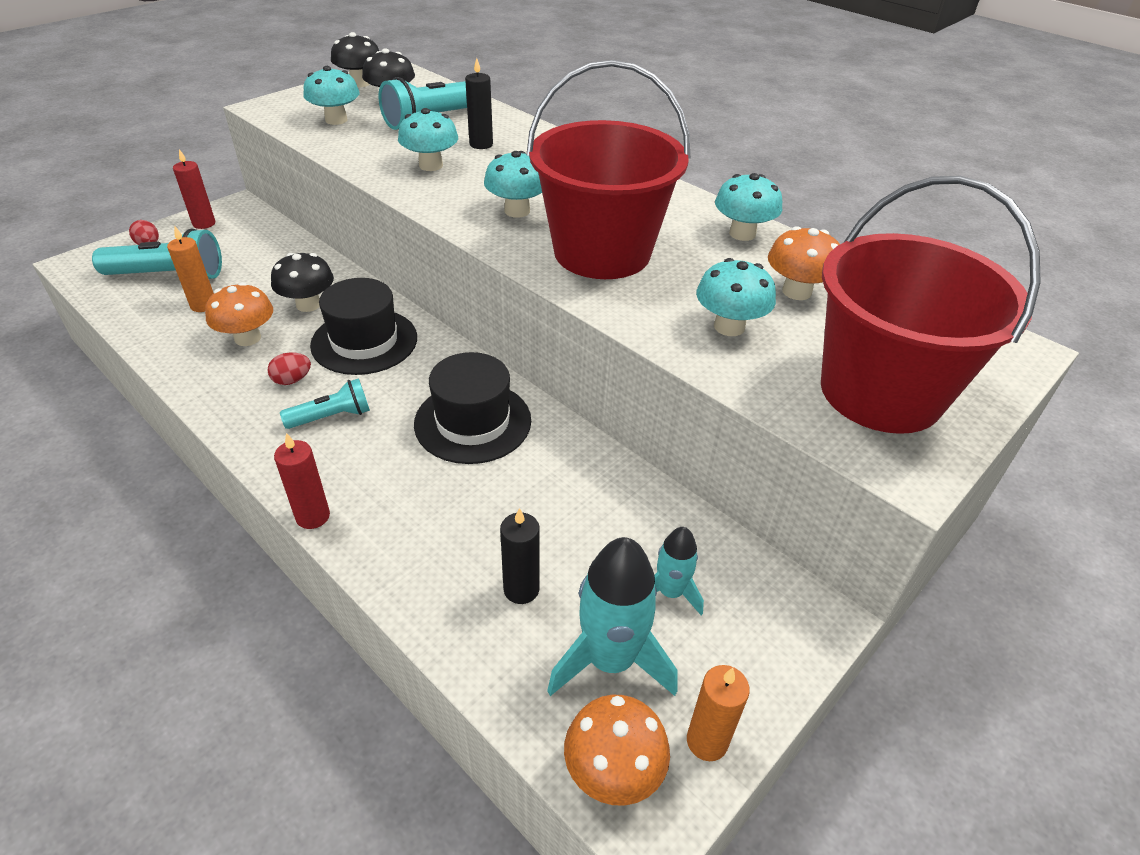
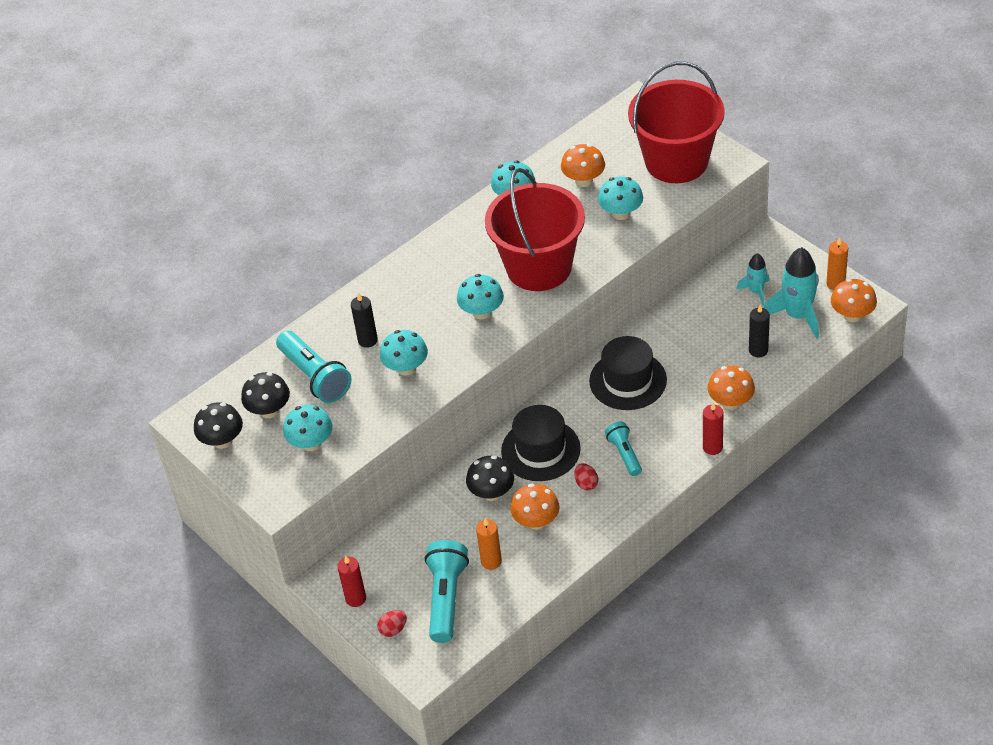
camera: 80 degrees left, 5 degrees up
(404, 544) = (730, 402): none -> orange mushroom

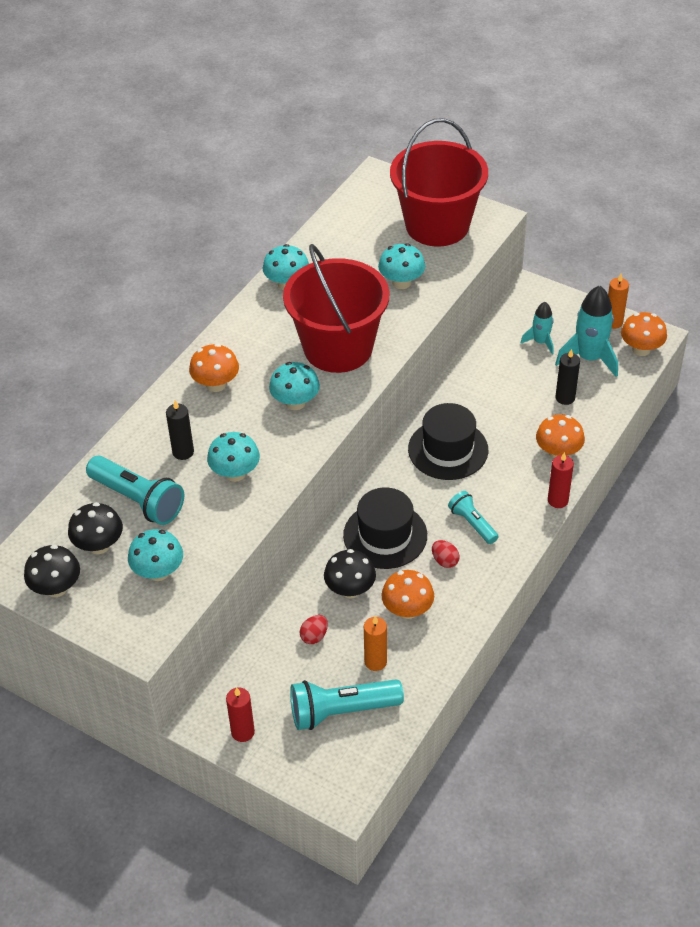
camera: 20 degrees left, 0 degrees up
(393, 629) = (296, 757): red egg -> red egg (314, 636)
(446, 598) = (342, 711): turquoise flashlight -> turquoise flashlight turned 90 degrees counterclockwise
(583, 180) = (351, 257): orange mushroom -> orange mushroom (216, 384)

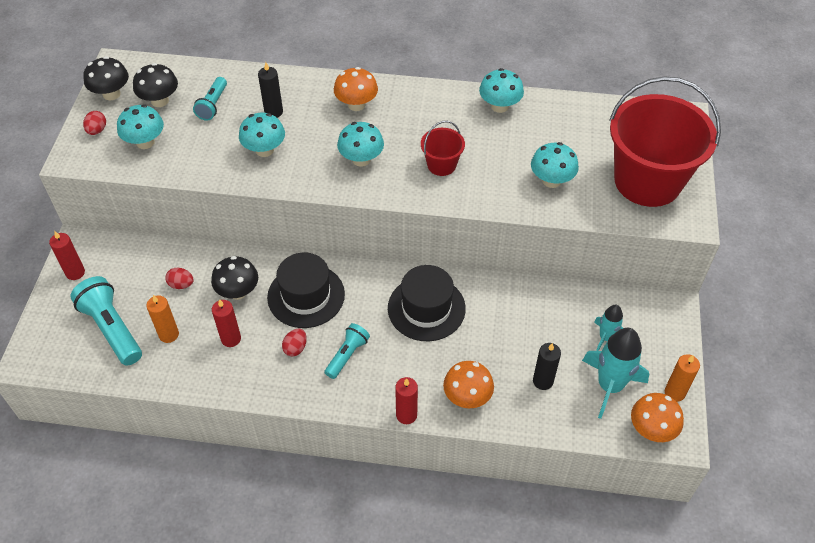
camera: 65 degrees right, 5 degrees up
(110, 613) = (97, 130): none -> red egg
(138, 500) = (213, 105): turquoise flashlight -> turquoise flashlight, size x0.59
(338, 348) = (441, 165): red bucket -> red bucket, size x0.44
(407, 610) = (231, 339): orange mushroom -> red candle

